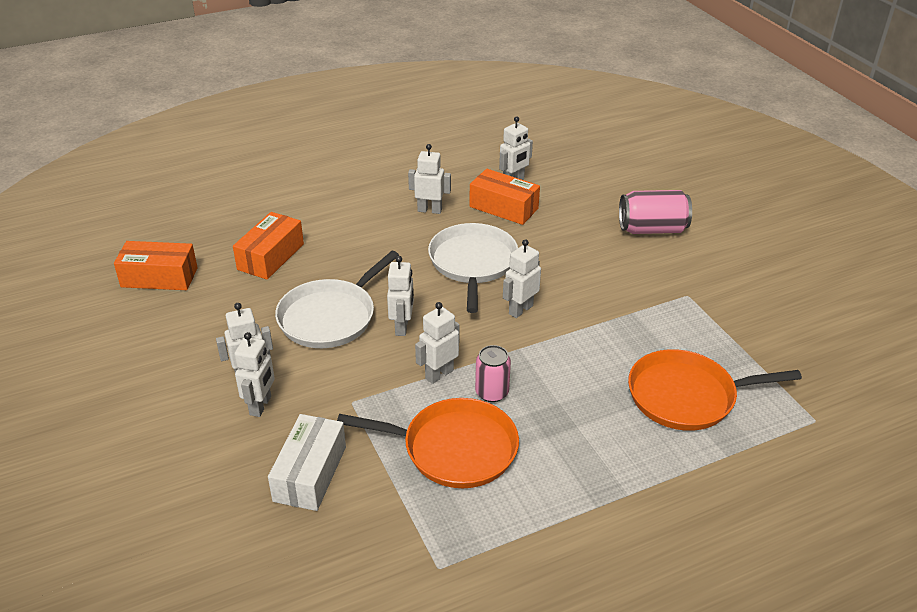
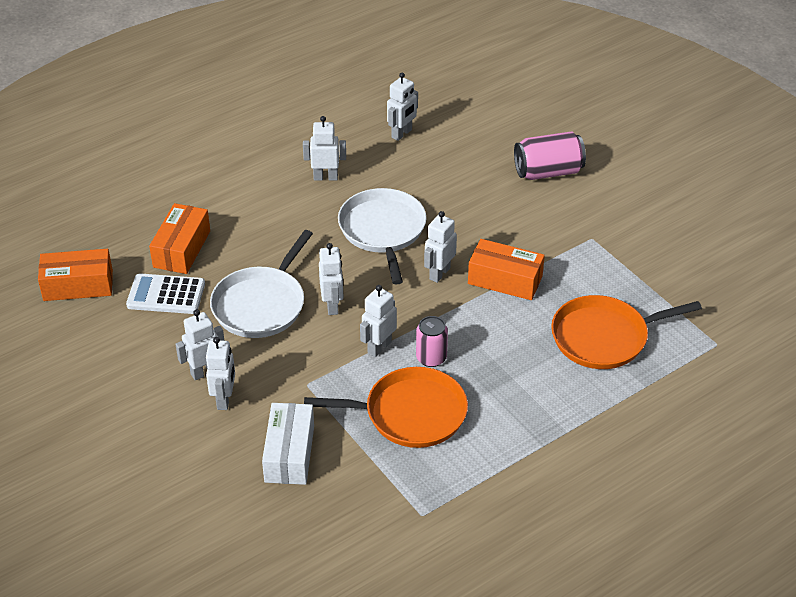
camera: 10 degrees left, 5 degrees up
(240, 296) = (166, 295): none -> white calculator
(503, 208) = (399, 165): orange box -> orange box (505, 280)

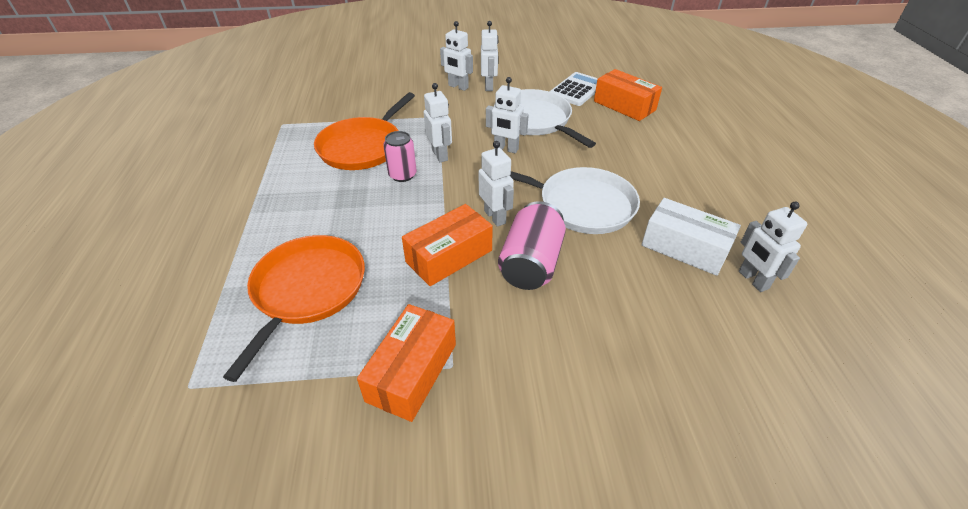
camera: 120 degrees right, 0 degrees up
(78, 285) = (611, 65): orange box -> orange box (412, 372)
(289, 454) = (388, 95): white box -> white box (684, 248)
(325, 177) = (687, 198): white robot -> none
(548, 172) = (611, 393): pink can -> pink can (531, 263)

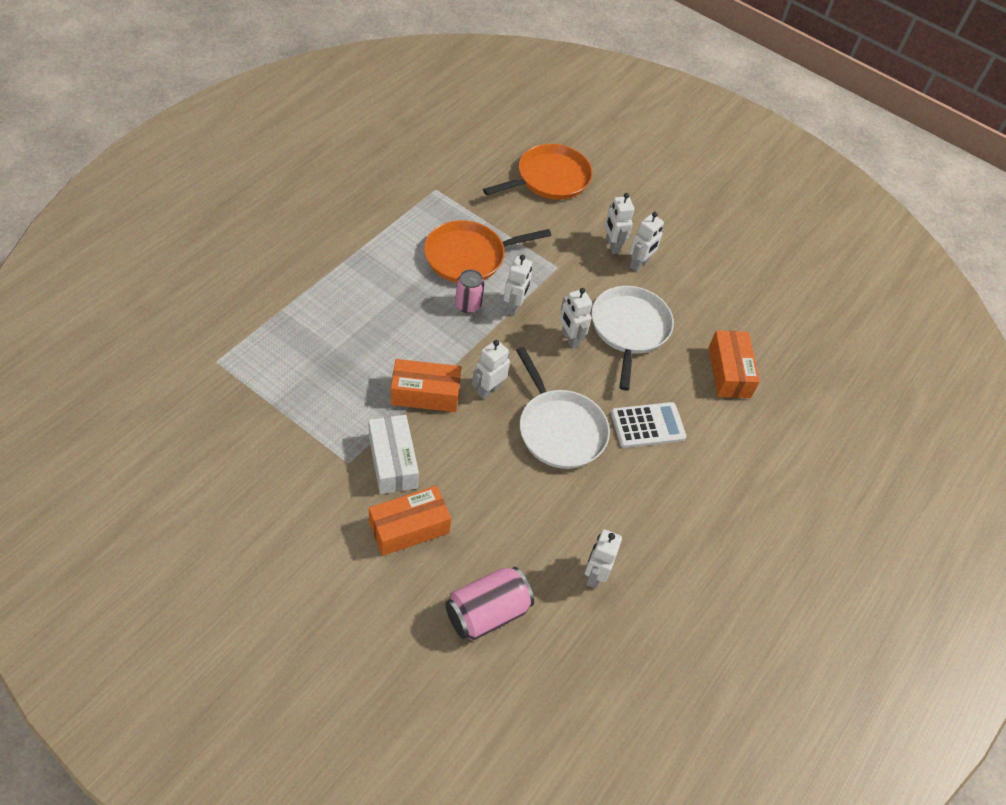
camera: 35 degrees right, 10 degrees up
(307, 290) = (322, 350): orange pan -> orange pan (549, 178)
(412, 372) = (325, 447): orange box -> orange box (409, 528)
(495, 217) = (488, 390): white robot -> white robot turned 150 degrees counterclockwise
(531, 263) = (468, 441): pink can -> pink can (487, 613)
(577, 90) = (711, 324): white calculator -> white calculator (647, 425)
(684, 248) = (583, 517): white box -> white box (392, 462)

